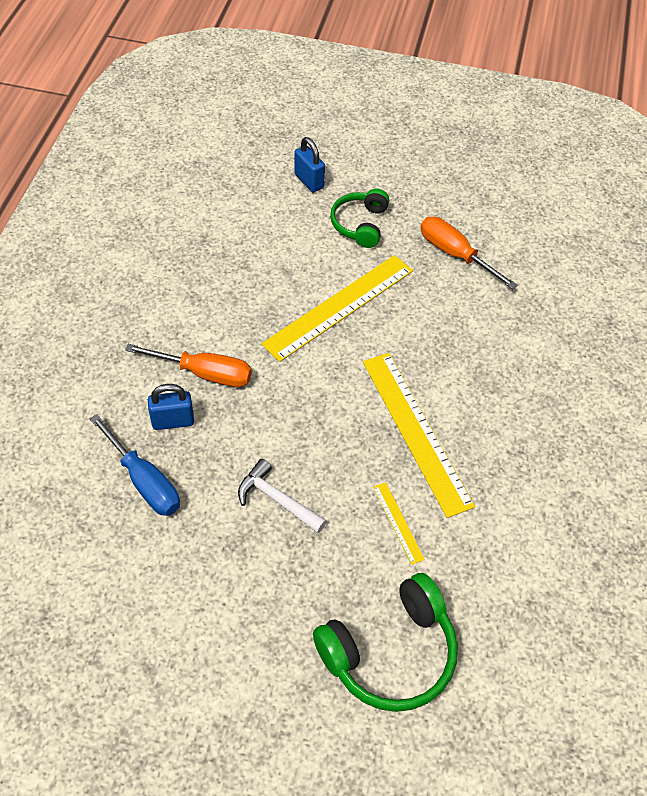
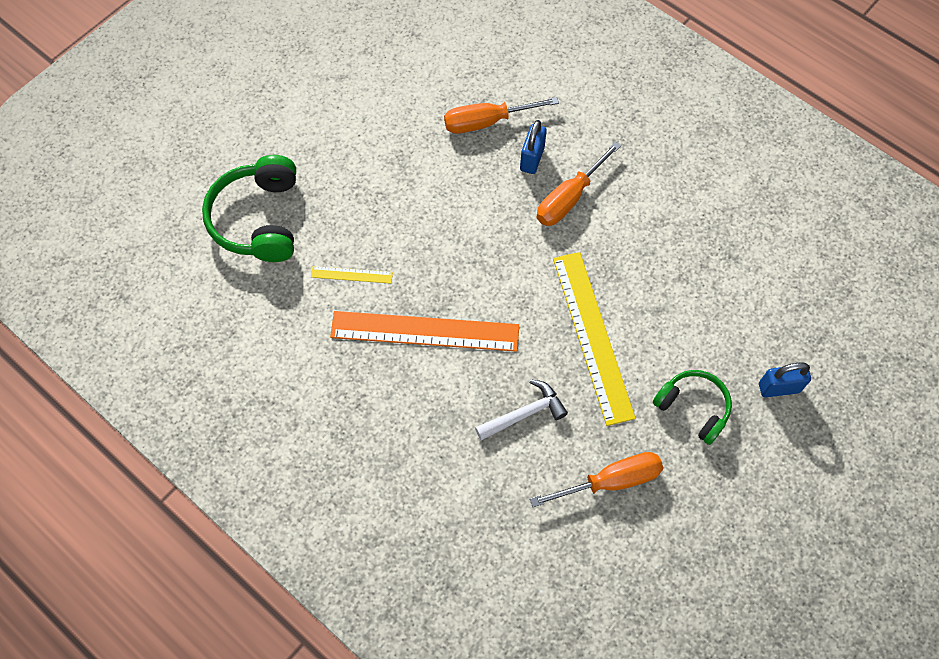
camera: 120 degrees right, 10 degrees up
(144, 481) = (487, 122): blue screwdriver -> orange screwdriver
(277, 499) = (421, 201): white hammer -> white hammer (525, 413)
(416, 431) = (425, 331): yellow ruler -> orange ruler

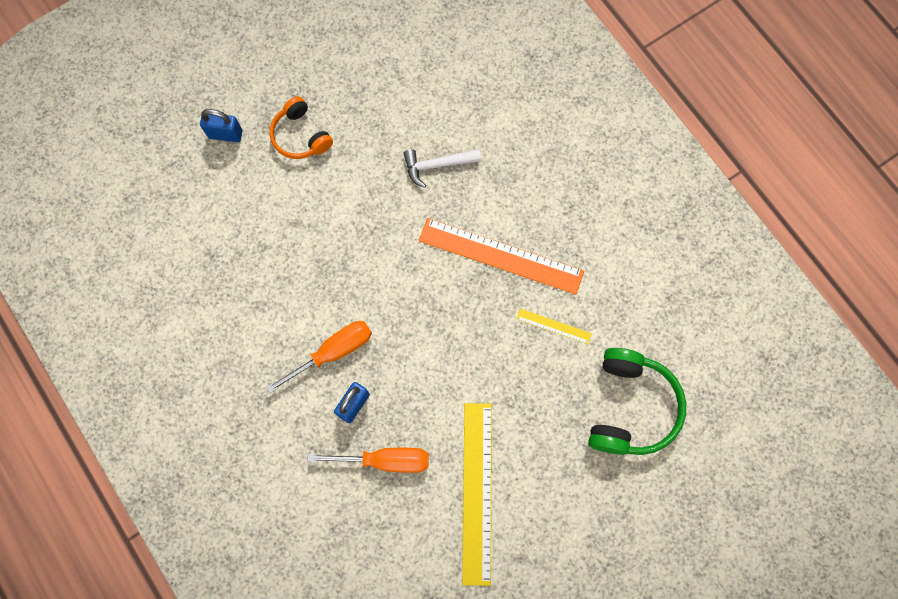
camera: 165 degrees left, 10 degrees up
(592, 336) = (359, 215): yellow ruler -> yellow ruler (477, 492)
(610, 481) = (387, 98): orange screwdriver -> none
(693, 408) = (300, 136): green headphones -> orange headphones

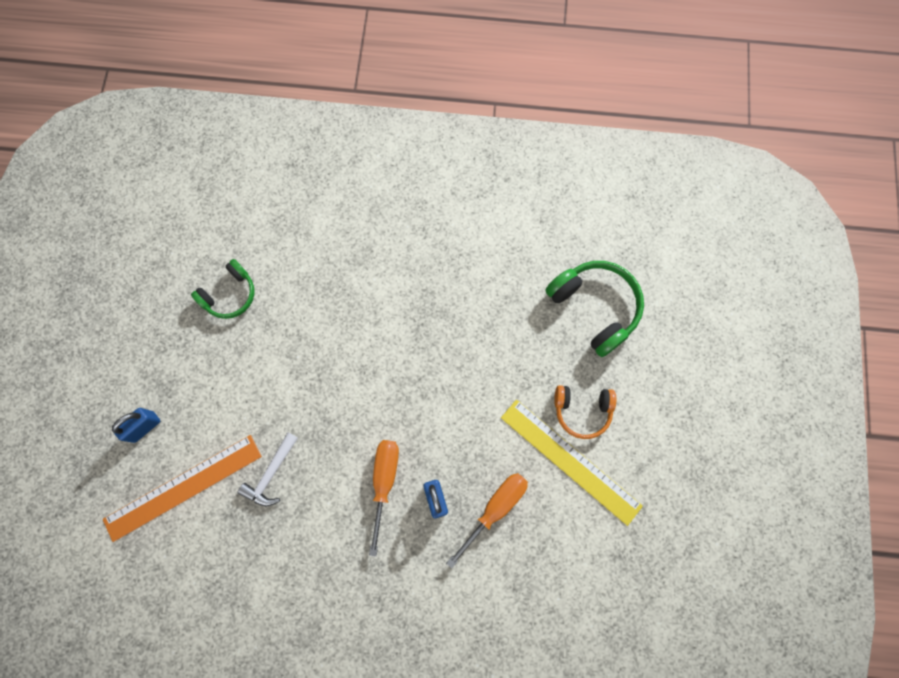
camera: 50 degrees left, 0 degrees up
(300, 136) = (199, 372): orange headphones -> orange headphones (582, 411)
(381, 105) = (230, 295): none -> green headphones
(437, 165) = (311, 293): white hammer -> white hammer (271, 474)
(501, 256) = (417, 305): orange ruler -> orange ruler (183, 487)
(553, 326) = (497, 311): yellow ruler -> none

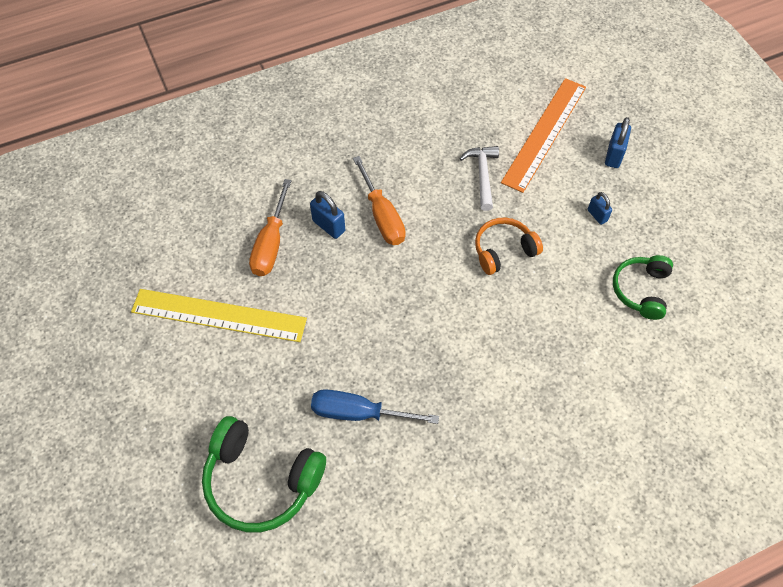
camera: 150 degrees right, 15 degrees down
(208, 377) = (597, 215): none -> blue padlock
(501, 318) = (359, 413): none -> blue screwdriver
(582, 411) = (227, 366): orange headphones -> orange headphones (503, 250)

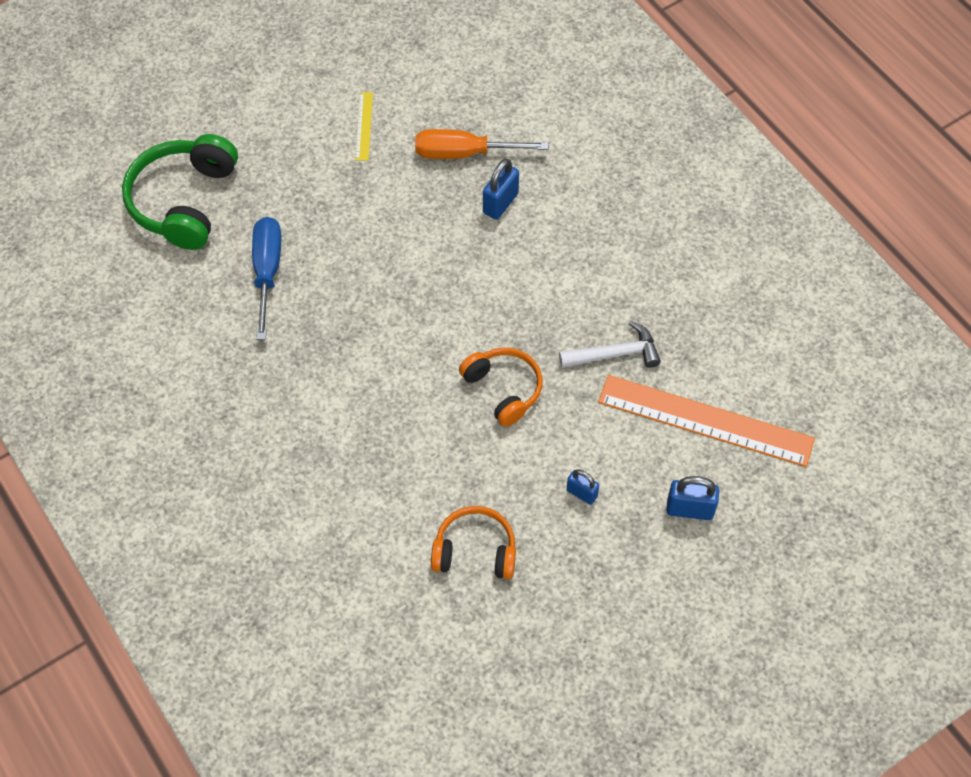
camera: 80 degrees right, 0 degrees up
(219, 315) = (364, 126): yellow ruler -> yellow ruler, size x0.44
(382, 215) = (527, 254): orange screwdriver -> none
(597, 215) = (582, 493): blue padlock -> blue padlock turned 75 degrees clockwise
(641, 290) = (475, 551): green headphones -> orange headphones

